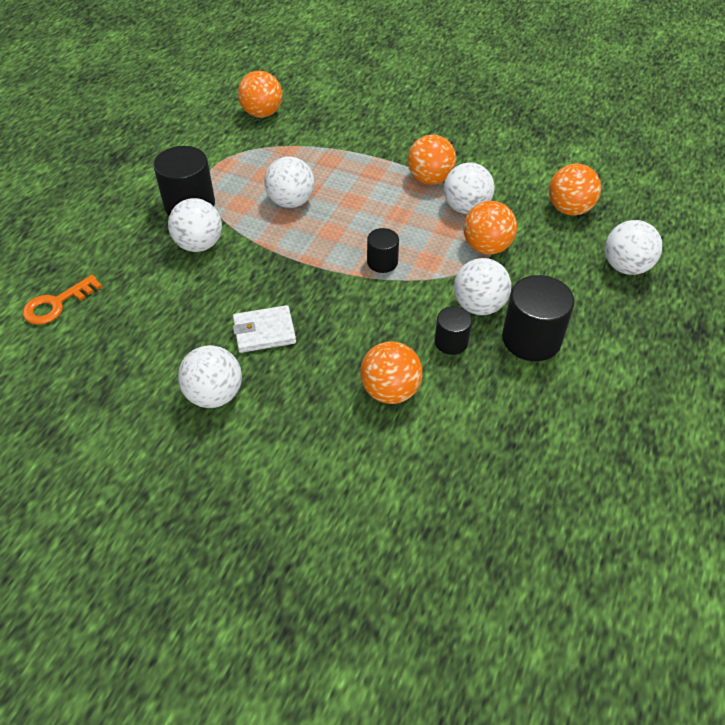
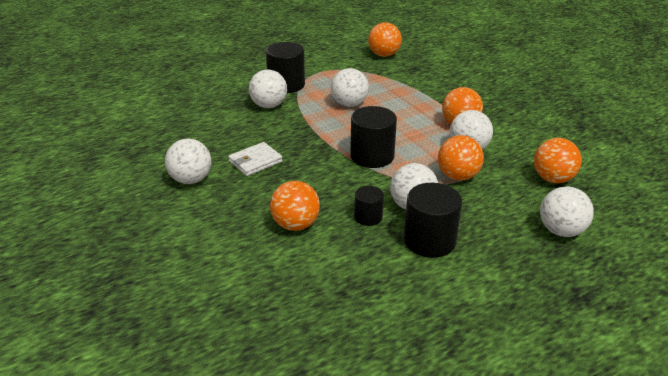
camera: 35 degrees right, 15 degrees down
(56, 304) = (161, 104): orange key -> none
(264, 331) = (255, 161): white wallet -> white wallet turned 60 degrees counterclockwise
(382, 262) = (372, 156): black cylinder -> black cylinder, size x1.76

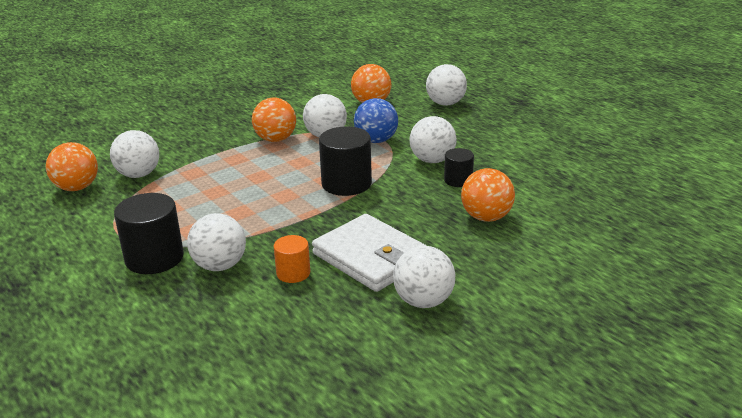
camera: 95 degrees left, 5 degrees down
(249, 130) = (293, 273): none -> orange cylinder
(255, 161) = (371, 257): white wallet -> white wallet, size x1.68
(349, 104) = (222, 204): white ball -> white ball (138, 174)
(429, 240) = (481, 152): black cylinder -> none
(458, 176) = (376, 140): orange ball -> blue ball

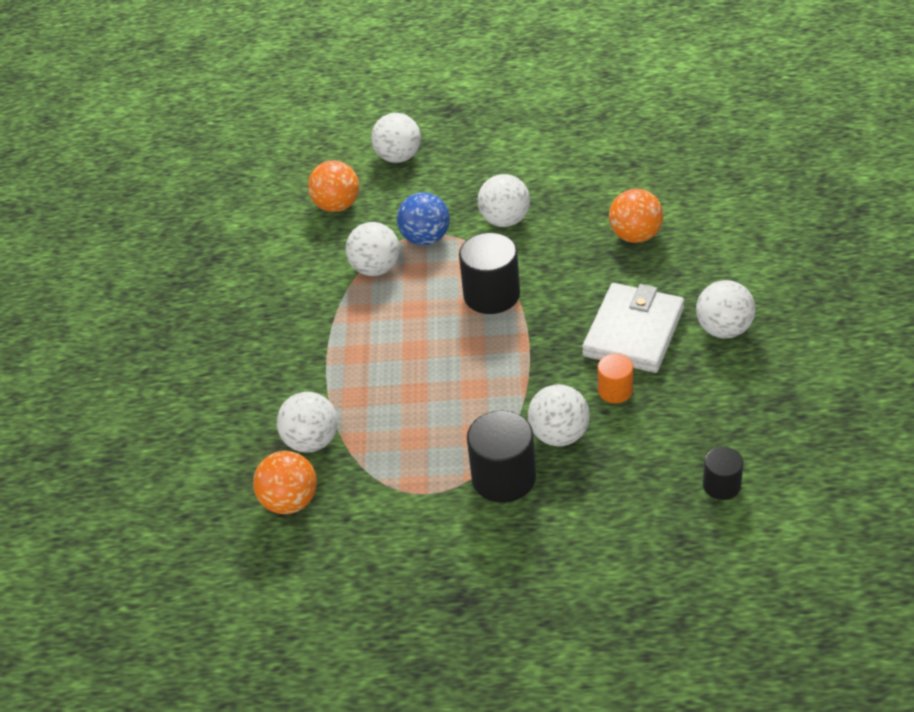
camera: 50 degrees left, 15 degrees up
(275, 139) = (343, 308): orange ball -> none
(371, 257) = (634, 332): white wallet -> white wallet turned 60 degrees counterclockwise
(458, 180) = (558, 222): black cylinder -> black cylinder (721, 485)

